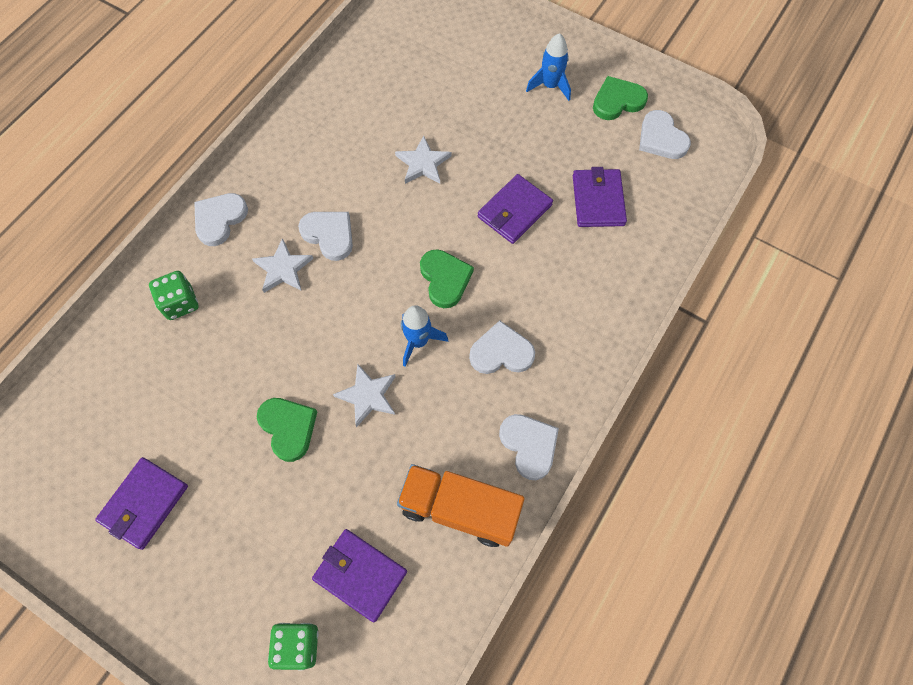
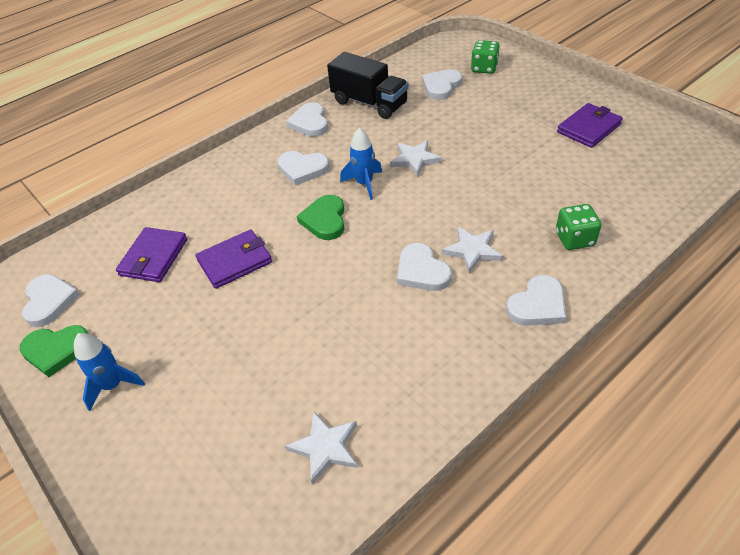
camera: 160 degrees left, 20 degrees down
(288, 428) = (479, 151): green heart -> none
(360, 575) = (441, 86): purple wallet -> white heart
(423, 163) = (302, 323): white star -> white star (325, 447)
(460, 509) = (369, 103): orange truck -> black truck

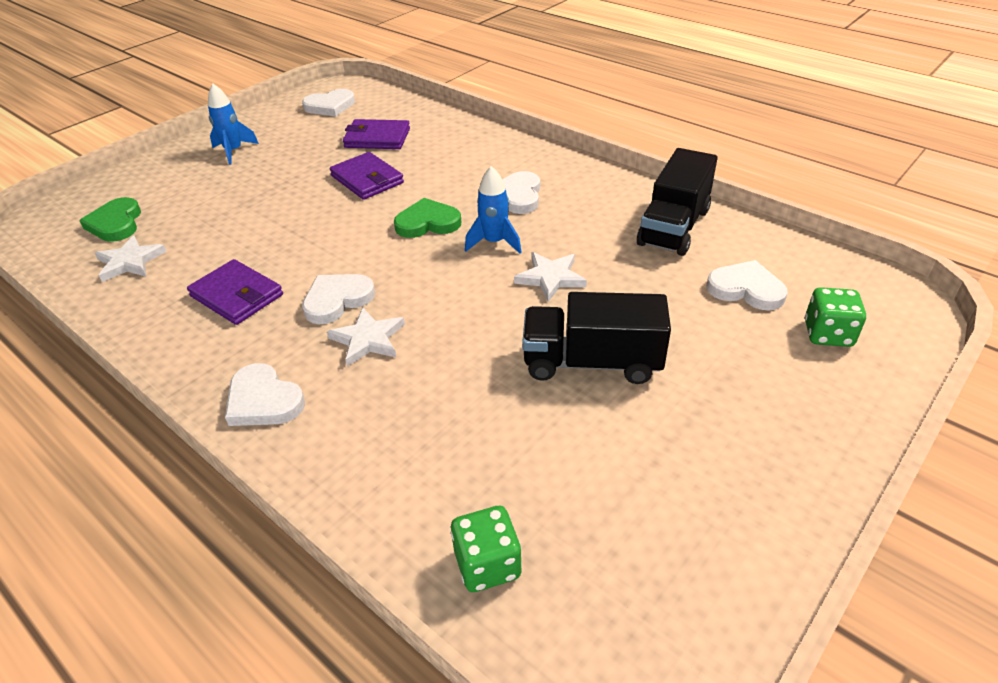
camera: 80 degrees right, 5 degrees down
(56, 350) = (277, 121): green heart -> green heart (116, 223)
(310, 123) = (612, 188): white heart -> none
(503, 149) = (592, 362): none -> black truck
(574, 239) = (383, 442): green dice -> green dice (487, 564)
(589, 128) = (680, 474): purple wallet -> purple wallet (237, 295)

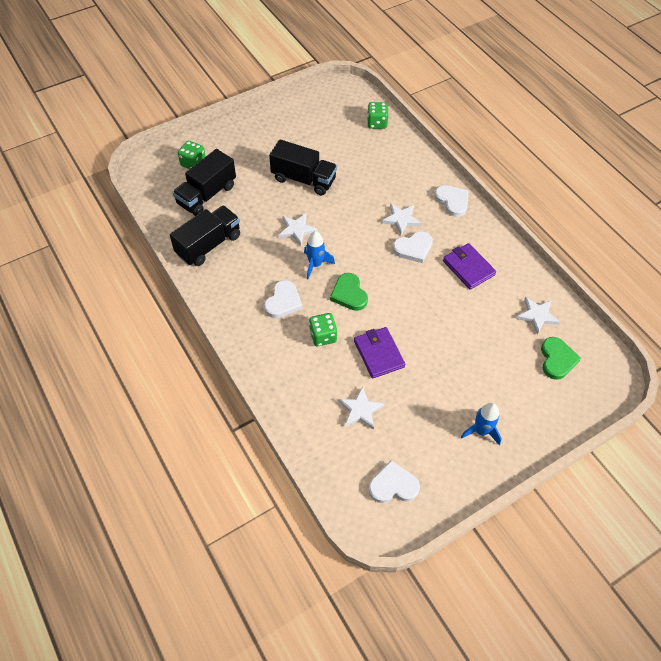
camera: 165 degrees left, 15 degrees up
(377, 138) = (360, 410): purple wallet -> white star
(427, 223) = (349, 294): green heart -> green heart turned 60 degrees clockwise
(446, 178) = (323, 336): none -> green dice
(746, 289) = (207, 195): white heart -> black truck

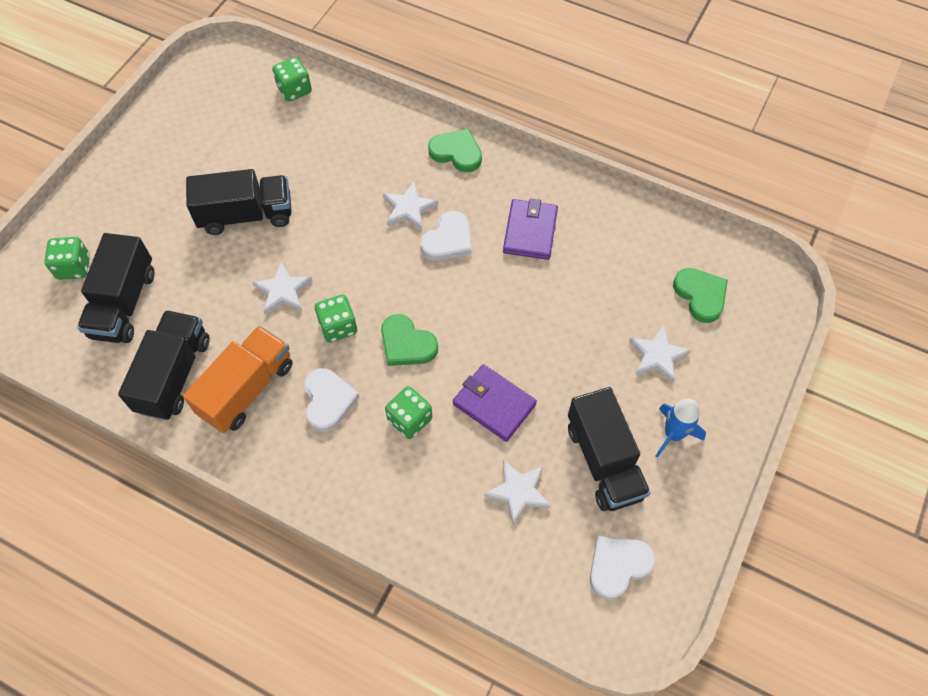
camera: 30 degrees left, 5 degrees up
(242, 272) = (247, 389): none -> orange truck
(315, 264) = (338, 327): blue rocket -> green dice
(425, 422) = (604, 461): none -> black truck
(452, 201) = (456, 152): white heart -> green heart
(468, 268) = (530, 231): purple wallet -> purple wallet turned 75 degrees clockwise
(537, 316) = (645, 252): white star -> white star (657, 356)

